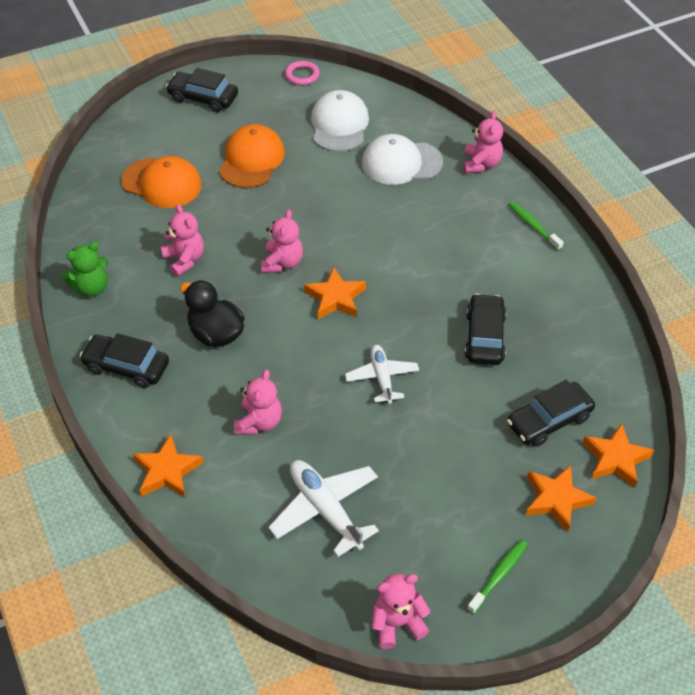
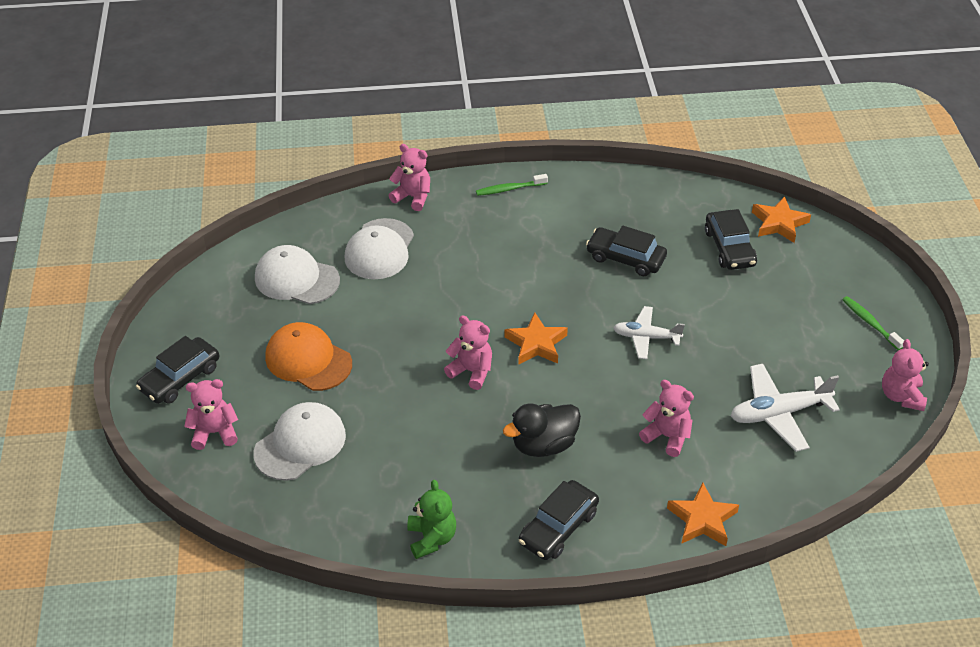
camera: 70 degrees left, 5 degrees down
(162, 183) = (300, 444): orange cap -> white cap
(184, 260) = (429, 448): pink teddy bear -> pink teddy bear (214, 432)
(302, 75) = (199, 288): pink ring -> none
(556, 500) = (808, 268): orange star -> none

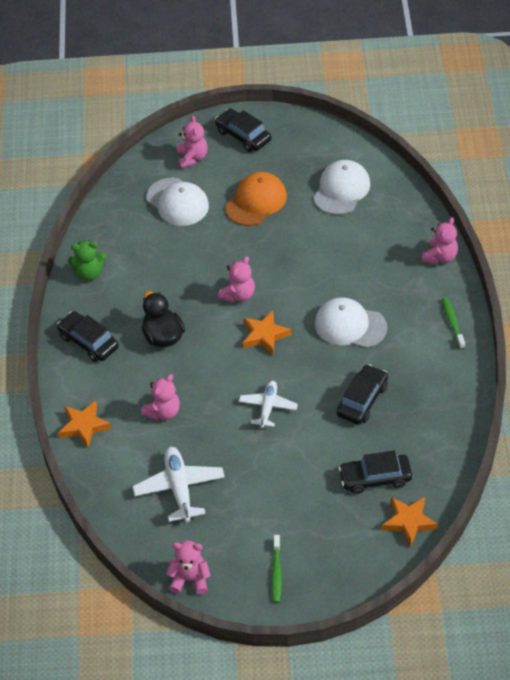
camera: 95 degrees right, 5 degrees up
(379, 249) = (374, 237): white cap -> white cap (350, 325)
(870, 323) = (276, 572): green toothbrush -> green toothbrush turned 120 degrees clockwise

